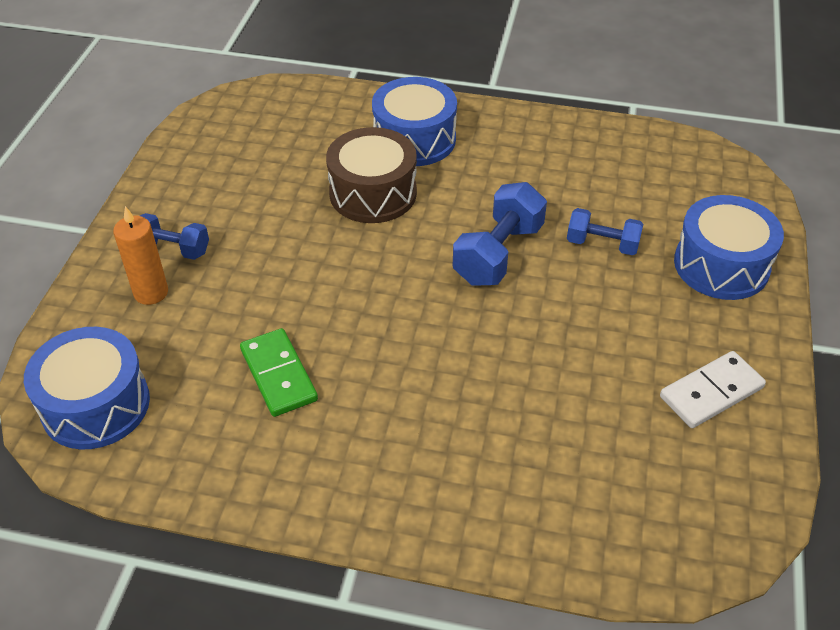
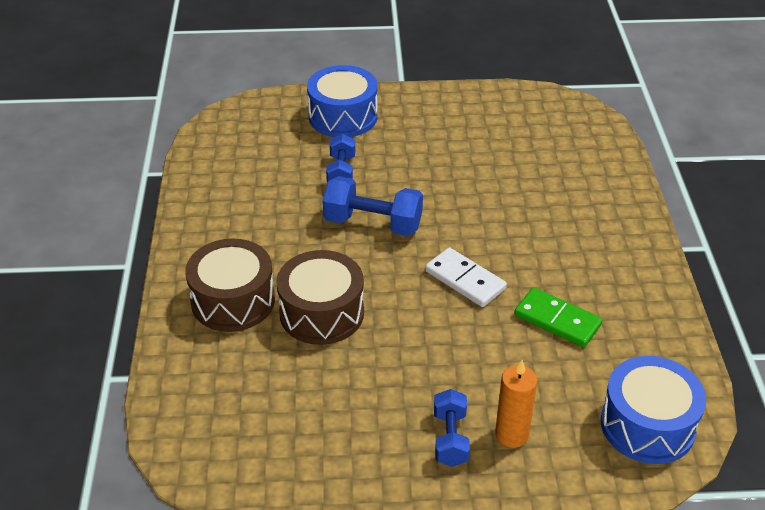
camera: 105 degrees left, 5 degrees down
(278, 375) = (557, 320): green domino -> green domino turned 75 degrees clockwise
(414, 139) = (233, 301): blue drum -> brown drum
(711, 392) = (464, 116): white domino -> white domino (465, 280)

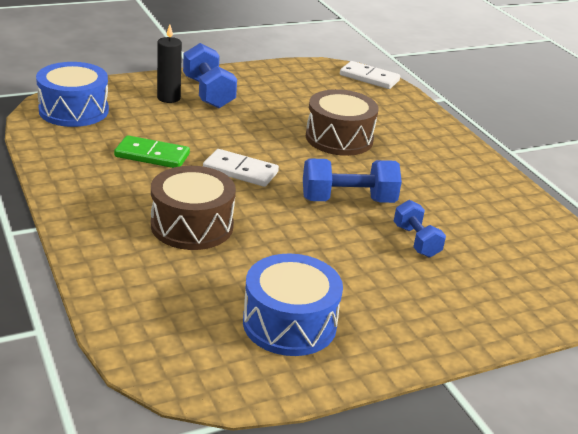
camera: 155 degrees right, 10 degrees down
(181, 441) = (369, 78): none -> white domino
(233, 301) = (409, 137): brown drum -> brown drum (192, 225)
(343, 116) = (471, 304): blue drum -> blue drum (289, 323)
(450, 438) = (208, 93): blue dumbbell -> blue dumbbell, size x1.57
(511, 434) = (168, 98): orange candle -> black candle

